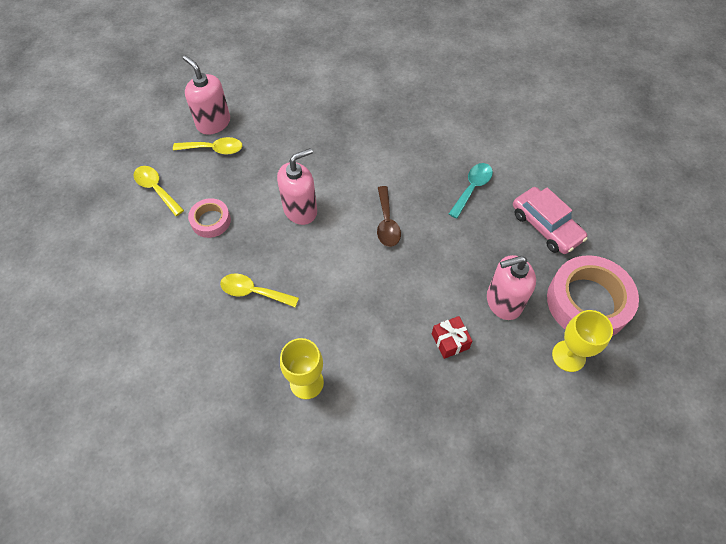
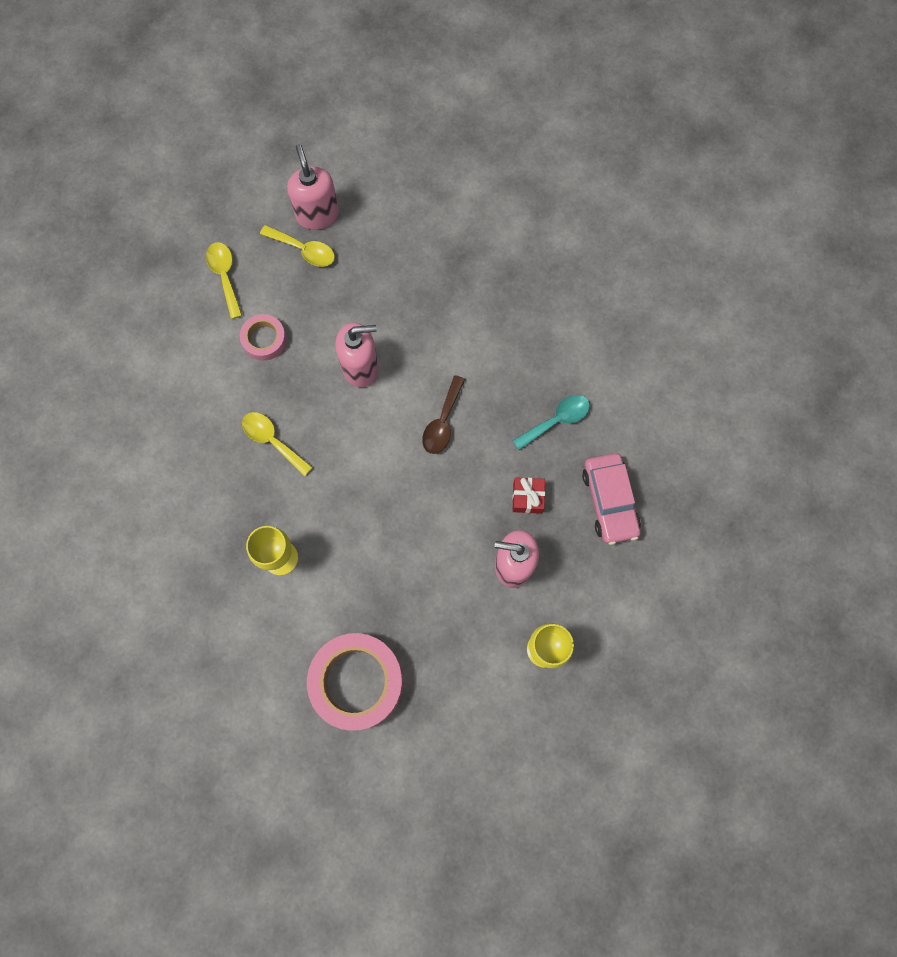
camera: 25 degrees right, 15 degrees up
(450, 341) = (437, 580): red gift -> red gift (527, 498)
(587, 302) = (599, 604): pink tape -> pink tape (357, 681)

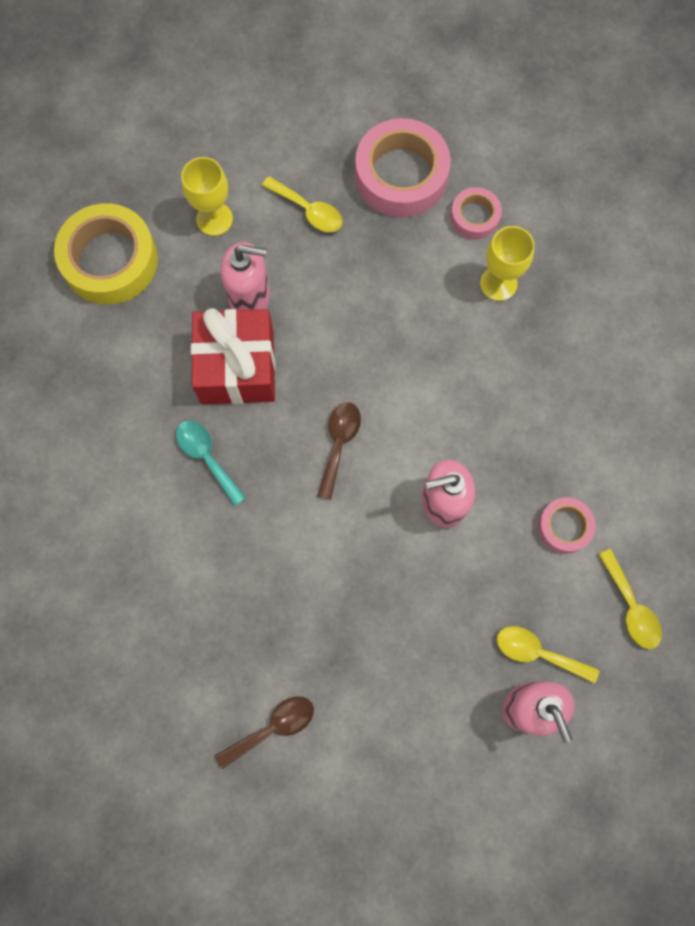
camera: 175 degrees right, 0 degrees up
(272, 440) = (531, 406): yellow spoon -> yellow spoon (308, 210)
(291, 629) = (474, 217): none -> pink tape
(511, 216) = (273, 727): none -> brown spoon
(527, 498) = (237, 367): red gift -> red gift, size x2.23
(556, 420) = (206, 457): turquoise spoon -> turquoise spoon turned 90 degrees clockwise
(609, 501) = (146, 371): pink car -> none
(645, 613) = (110, 260): none -> yellow tape

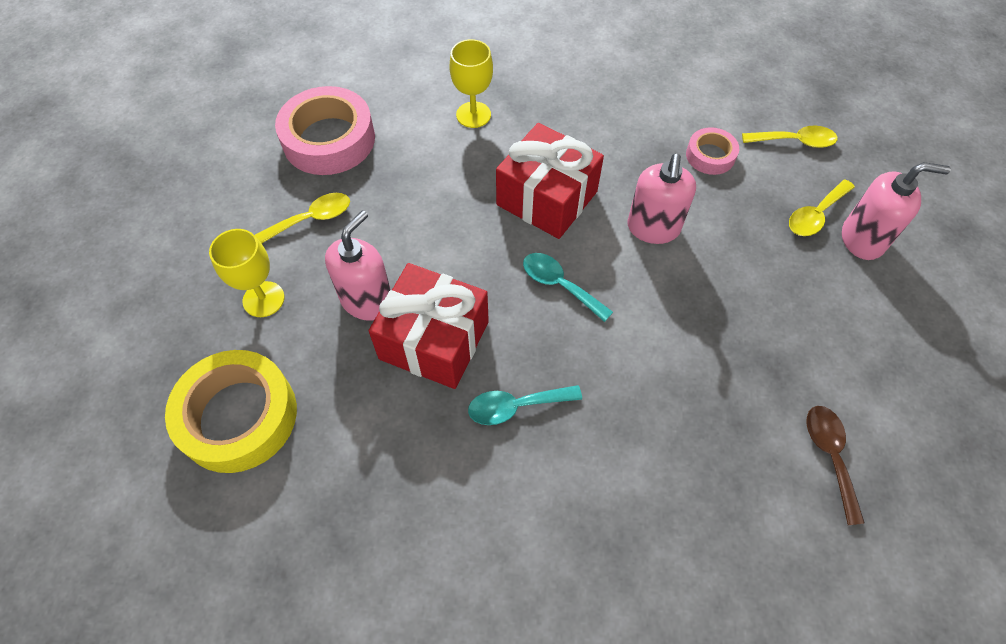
camera: 65 degrees left, 15 degrees down
(339, 443) = (559, 285): brown spoon -> turquoise spoon
(430, 393) = (547, 198): none -> red gift
(474, 217) = (403, 107): pink tape -> none

